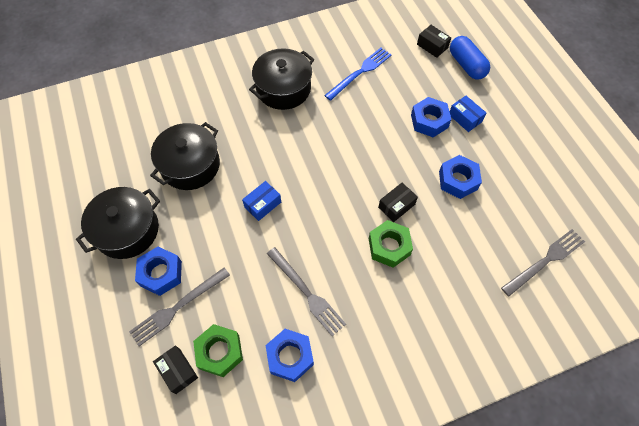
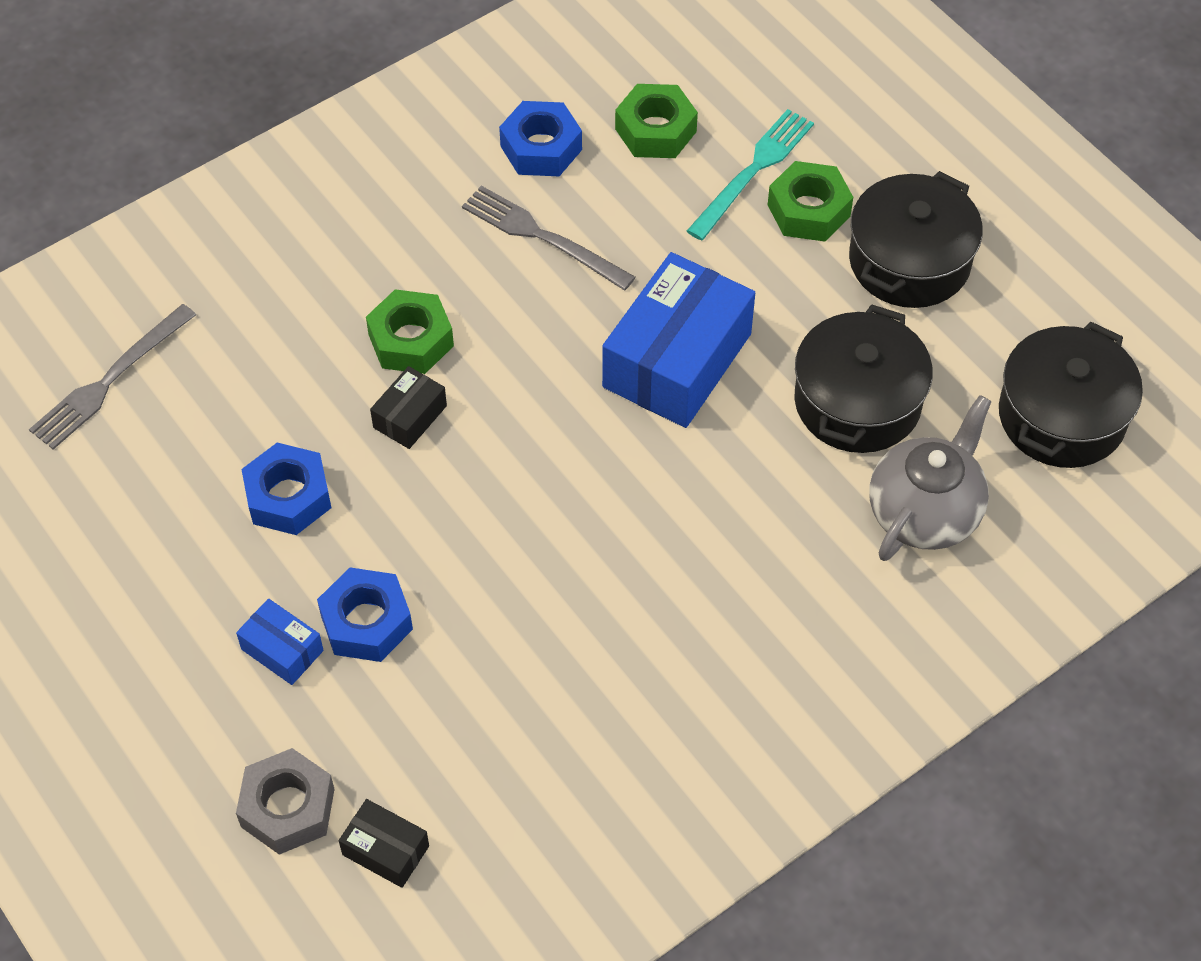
camera: 165 degrees right, 5 degrees down
(161, 273) = (808, 210): blue nut -> green nut
(178, 307) = (753, 171): grey fork -> turquoise fork
(178, 371) = (709, 95): black box -> none
(188, 113) = (925, 512): none -> grey teapot
(262, 204) = (677, 360): blue box -> blue box, size x2.16
(283, 89) = (733, 626): black pot -> black pot (1062, 416)
(360, 72) = (560, 718): blue fork -> none
(466, 65) = (288, 808): blue capsule -> grey nut

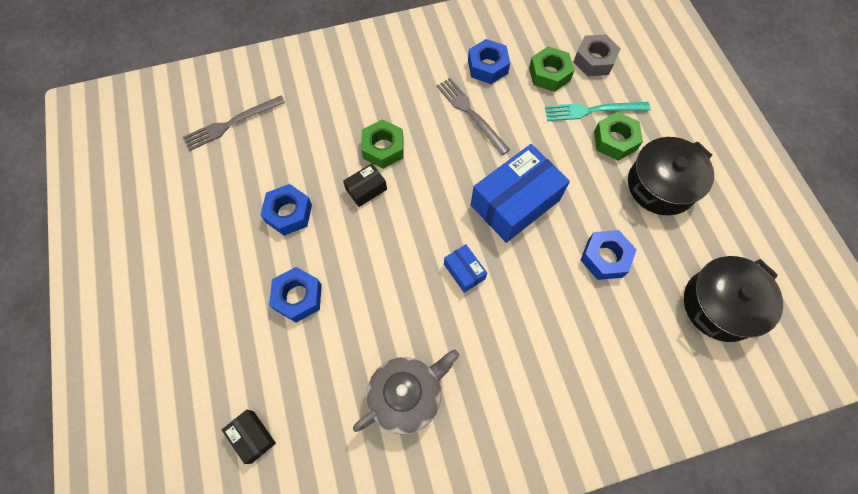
camera: 20 degrees right, 10 degrees up
(282, 650) = (250, 298): blue box -> blue box (464, 271)
(288, 808) = (214, 391): grey nut -> grey nut (594, 60)
(753, 171) = (592, 110): turquoise fork -> turquoise fork turned 150 degrees counterclockwise
(857, 401) = (605, 258): black pot -> blue nut
(925, 512) = (621, 337): grey teapot -> grey teapot (406, 396)

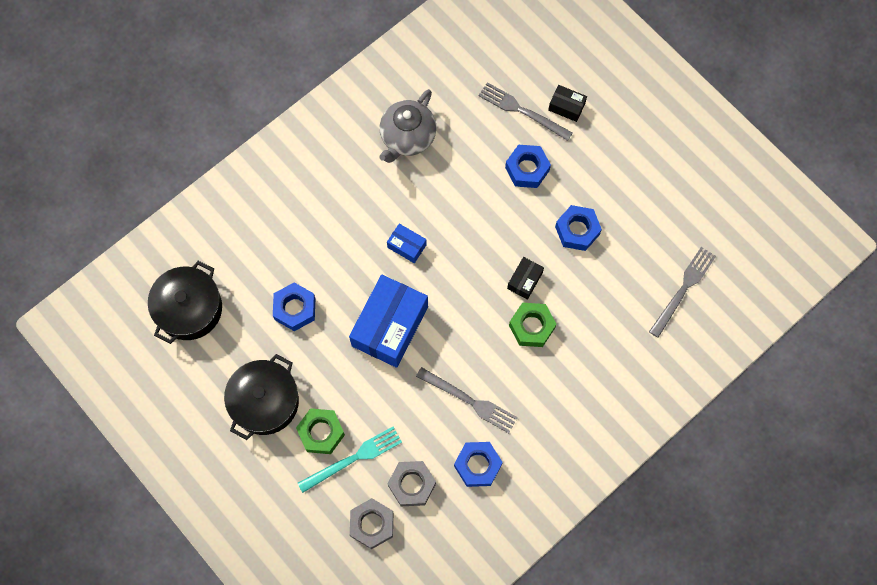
camera: 155 degrees right, 5 degrees up
(252, 437) = (500, 68): black box -> black box (566, 107)
(262, 367) = (522, 111): none -> grey fork
(549, 74) = (412, 484): green nut -> grey nut

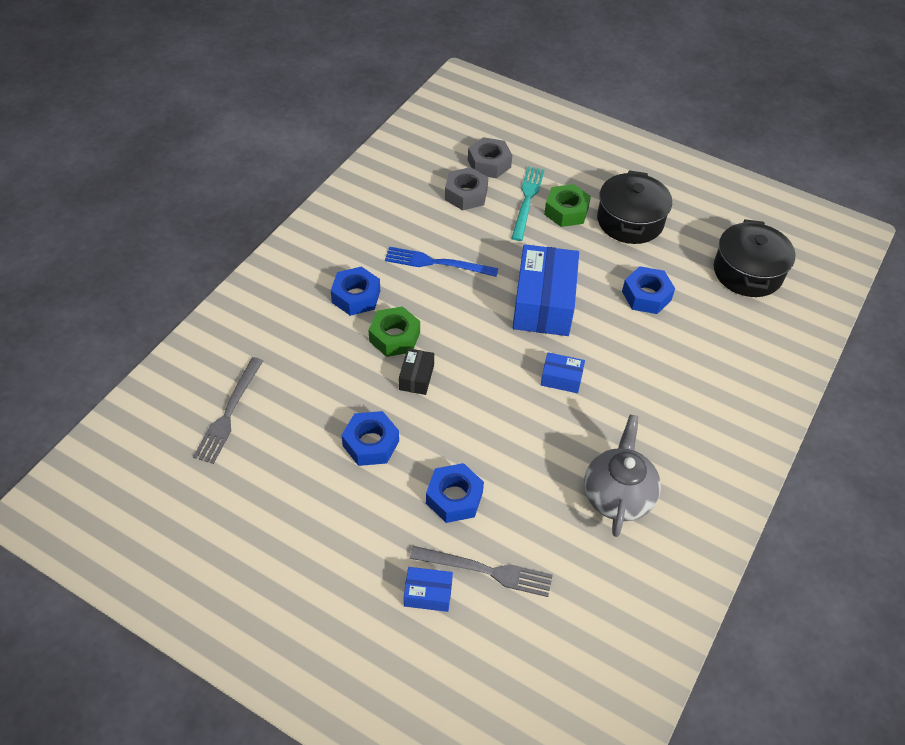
camera: 160 degrees right, 20 degrees down
(353, 458) = (527, 200): turquoise fork -> turquoise fork turned 150 degrees clockwise
(469, 401) = (436, 263): grey fork -> blue fork
(477, 465) = (410, 219): blue nut -> blue nut (356, 296)
(566, 107) = (428, 594): black box -> blue box

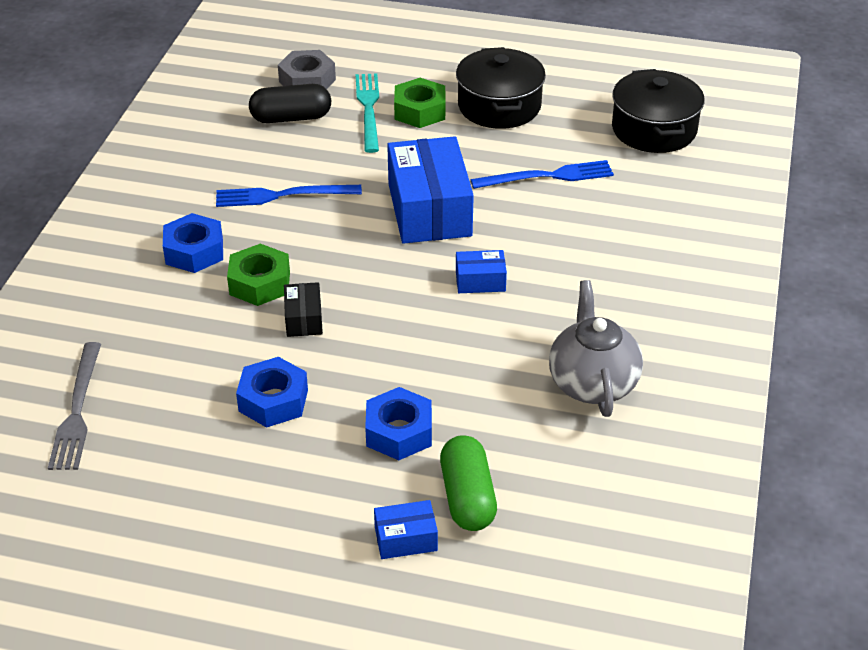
camera: 15 degrees left, 10 degrees down
(466, 194) = (291, 118): grey nut -> black capsule
(486, 571) = (467, 497): grey fork -> green capsule
(646, 296) = (547, 176): blue nut -> blue fork

